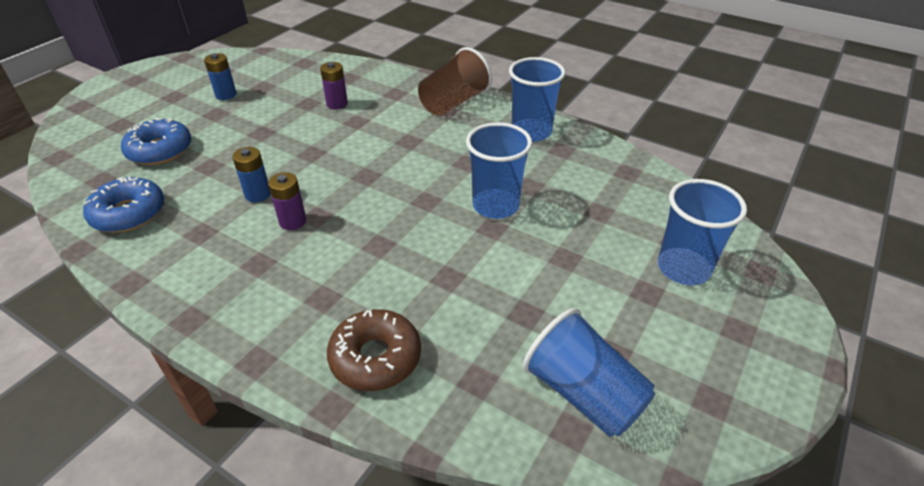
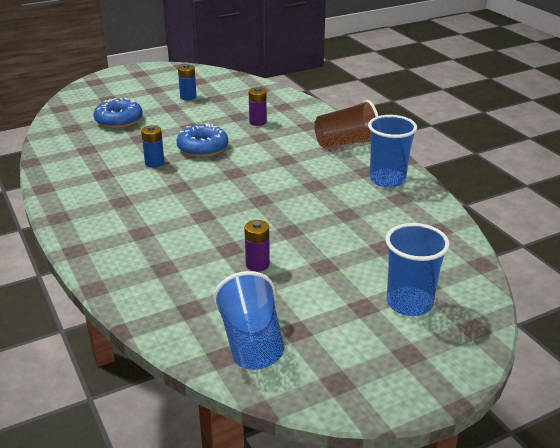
camera: 30 degrees right, 10 degrees down
(128, 213) = (72, 151): blue donut -> blue donut (202, 148)
(292, 221) = (161, 185): purple battery -> purple battery (257, 264)
(375, 358) = (142, 274): brown donut -> none
(495, 206) = (307, 218): blue cup -> none

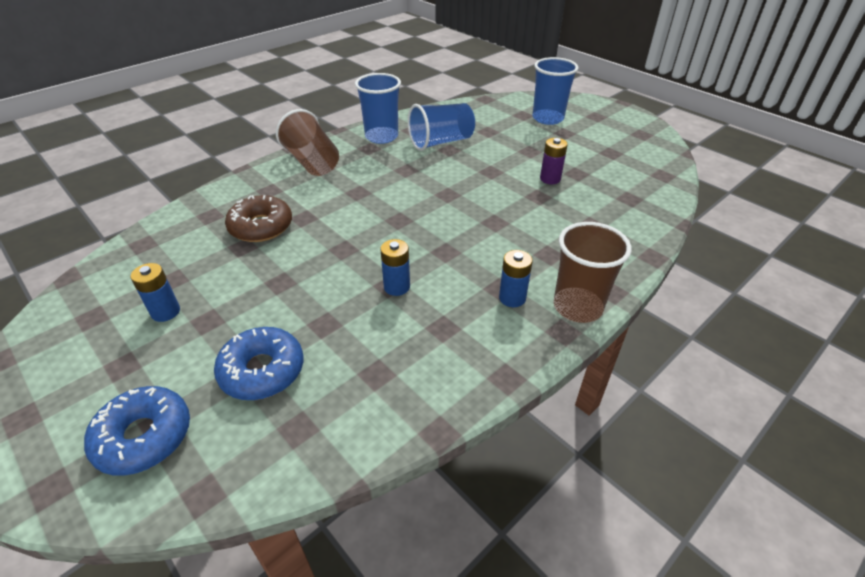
camera: 105 degrees left, 10 degrees up
(73, 229) = (577, 307): none -> brown cup
(106, 204) = (512, 298): none -> blue battery
(202, 148) = (344, 256): blue donut -> blue donut (144, 437)
(251, 342) = (639, 166): blue cup -> blue cup (441, 142)
(258, 122) = (261, 227): purple battery -> brown donut

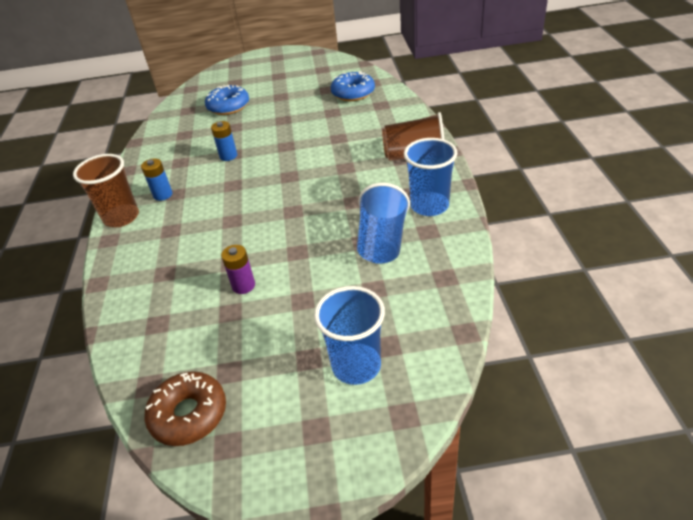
camera: 130 degrees right, 0 degrees up
(144, 437) = (232, 79): blue donut -> blue donut (353, 93)
(165, 312) = (301, 86): blue battery -> none
(261, 227) = (346, 121): brown donut -> brown donut (189, 414)

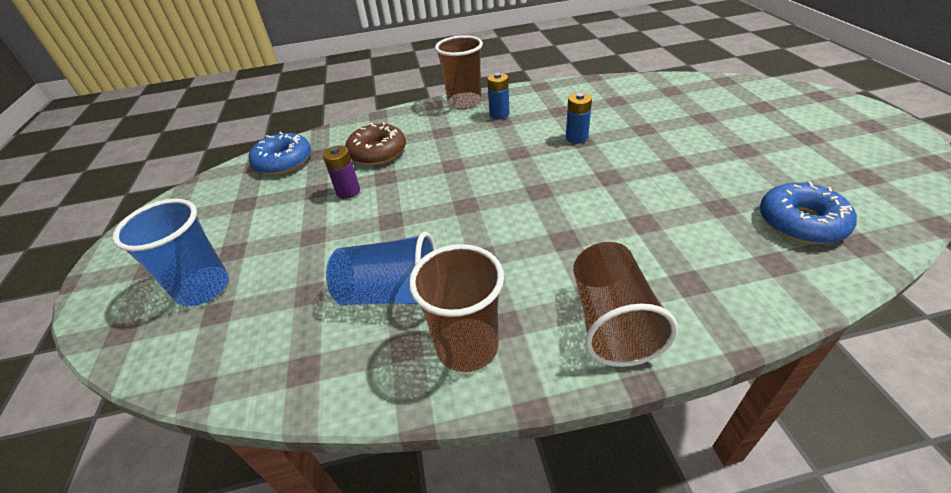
camera: 85 degrees right, 0 degrees up
(189, 414) = (212, 192): brown donut -> brown donut (378, 152)
(228, 106) = (693, 115): blue donut -> blue donut (283, 162)
(429, 206) = (467, 347): blue cup -> brown cup

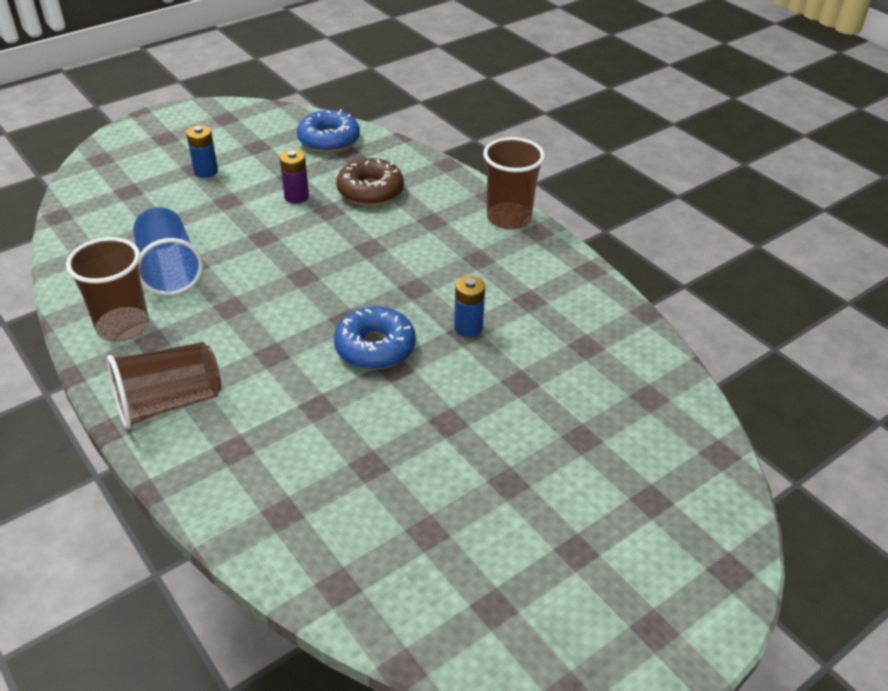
camera: 60 degrees right, 0 degrees up
(203, 288) = (150, 173): blue cup -> none
(499, 114) = (493, 253): blue battery -> blue battery (206, 171)
(801, 222) = (362, 535): blue donut -> blue donut (375, 347)

